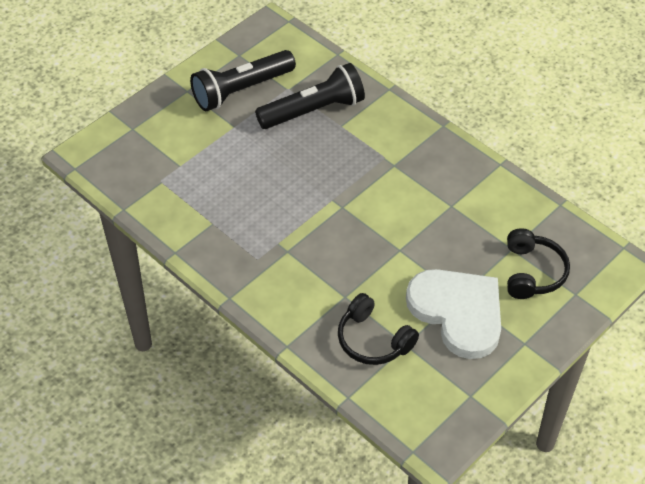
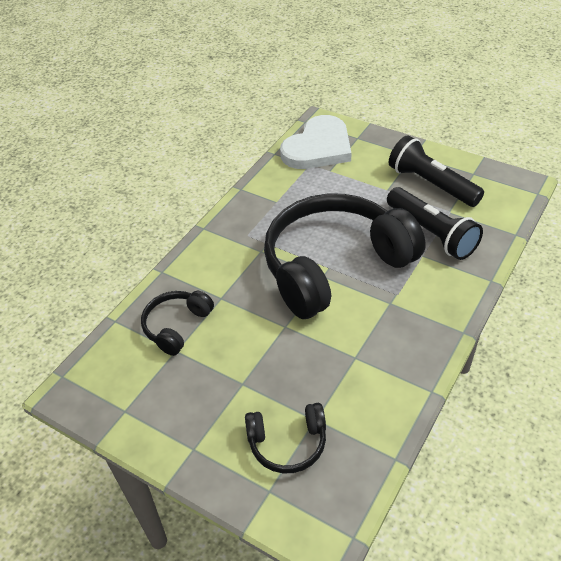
camera: 80 degrees right, 5 degrees down
(332, 194) = (334, 266): none -> black headphones
(458, 312) = (220, 385): white heart -> white heart (318, 147)

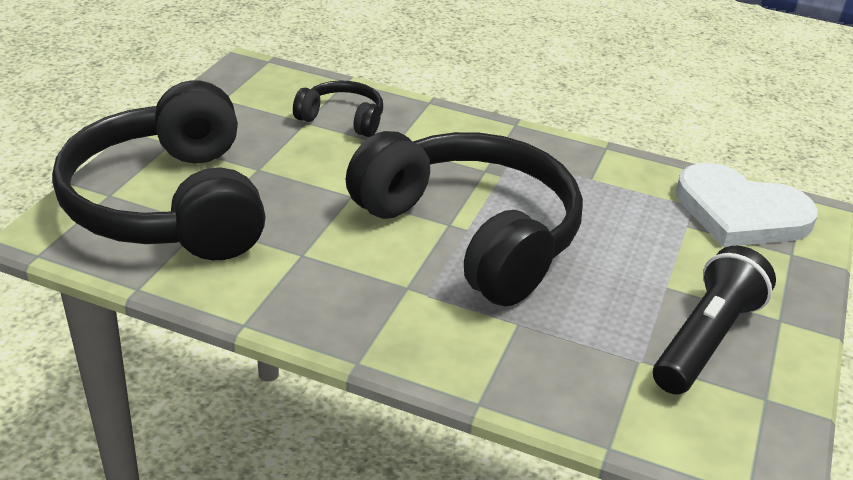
camera: 75 degrees right, 10 degrees down
(288, 443) = (169, 204): black headphones -> black headphones, size x2.23
(431, 233) = (574, 335): black flashlight -> none

